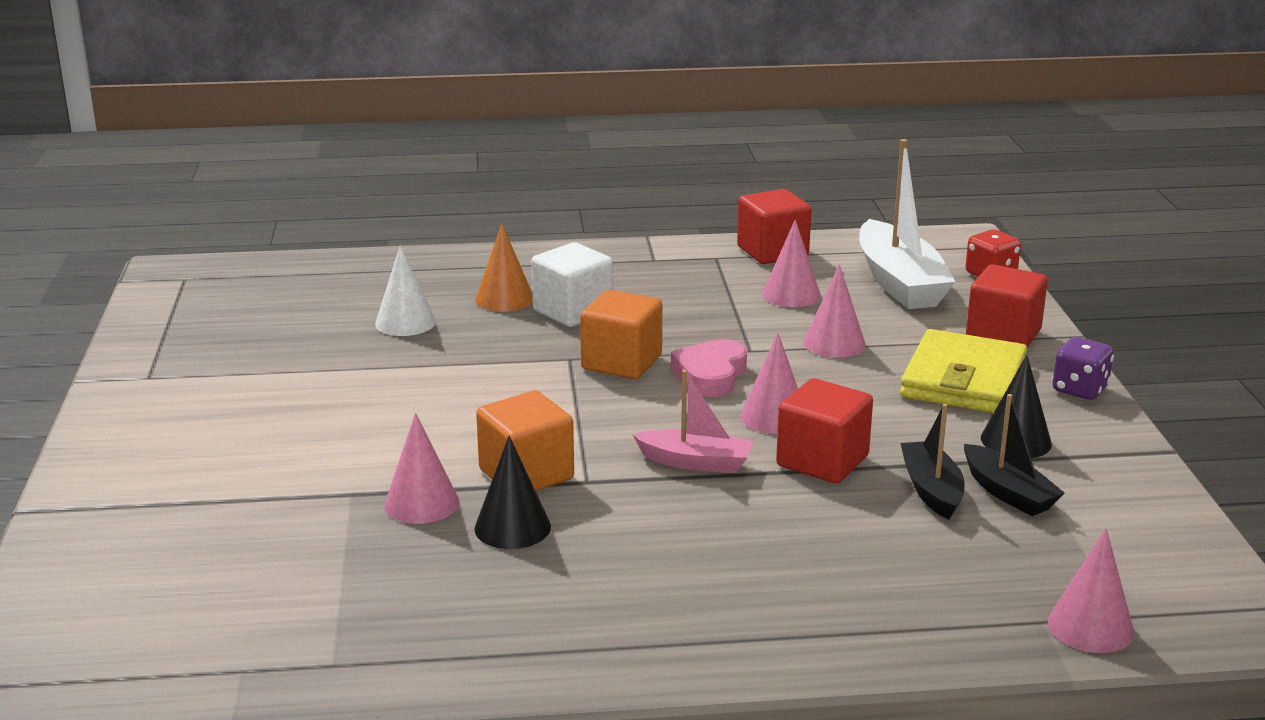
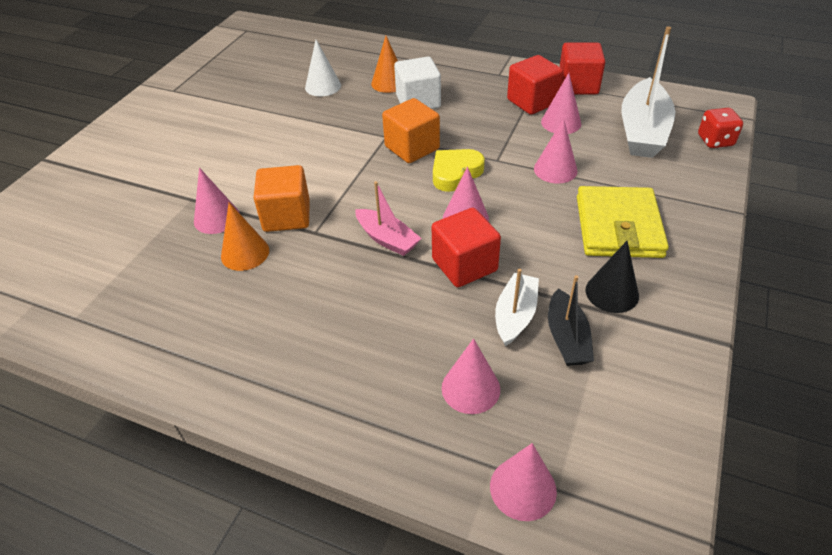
camera: 30 degrees right, 20 degrees up
(512, 527) = (245, 253): black cone -> orange cone
(711, 375) = (455, 173): pink heart -> yellow heart
(931, 490) = (515, 315): black boat -> white boat
(950, 566) = (470, 388): none -> pink cone
(963, 380) = (618, 226): yellow wallet -> yellow wallet turned 45 degrees counterclockwise
(1003, 335) = (680, 196): red cube -> red cube (532, 101)
(1079, 389) = (699, 262): purple dice -> none

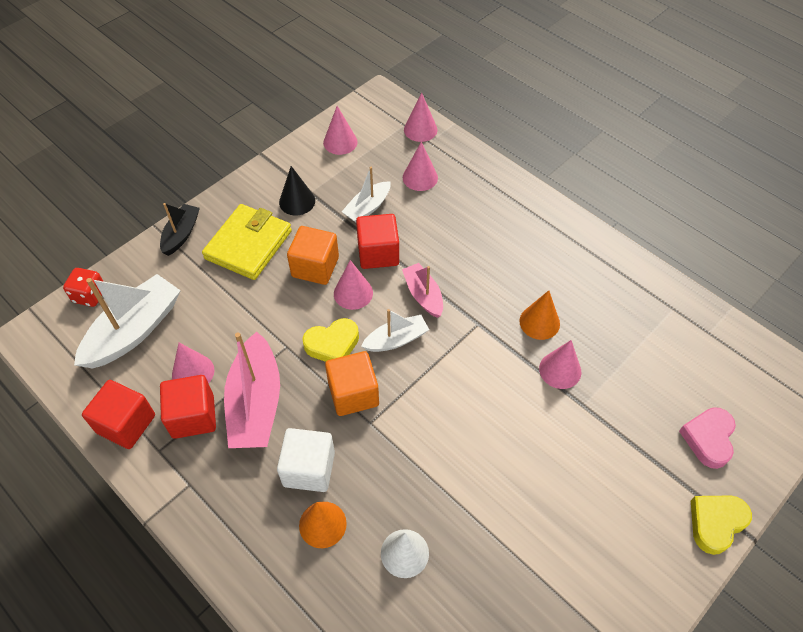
camera: 160 degrees left, 10 degrees up
(64, 208) = (708, 439): none -> pink heart
(74, 158) = (716, 523): none -> yellow heart
(286, 216) = (497, 349): orange cube -> orange cube (315, 267)
(395, 194) = (396, 340): none -> white boat
(490, 121) = (256, 403): none -> pink boat
(555, 169) = (247, 315): pink cone -> pink cone (340, 142)
(567, 338) = (347, 185): black boat -> black boat (181, 234)

